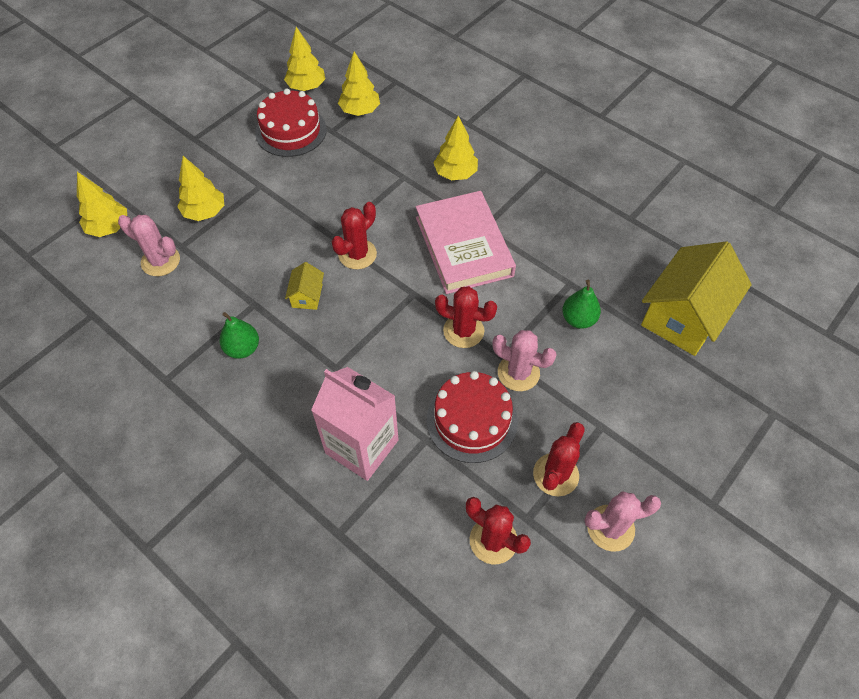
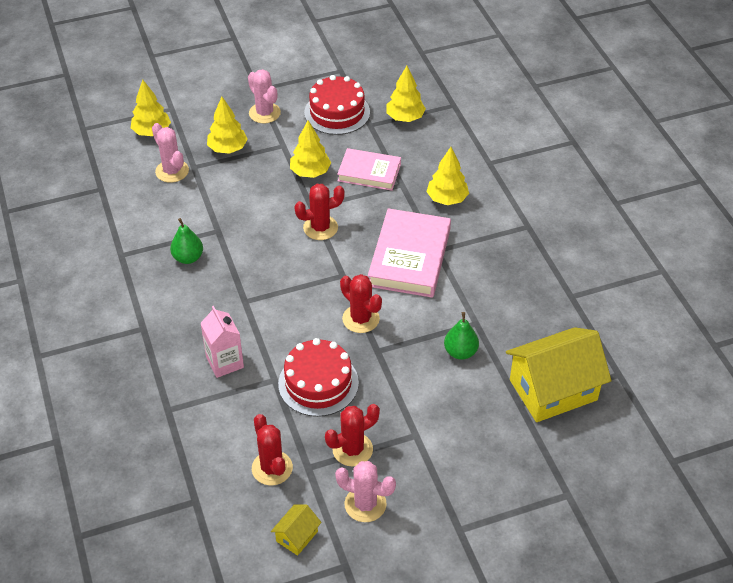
camera: 30 degrees right, 10 degrees down
(306, 87) = (375, 82): yellow tree -> yellow tree (310, 172)
(307, 296) = (260, 241): yellow house -> yellow house (297, 536)
(362, 446) = (225, 362): pink carton -> pink carton, size x0.65
(365, 178) = (369, 172): none -> pink book
(518, 373) = (380, 368): pink cactus -> pink cactus (264, 113)

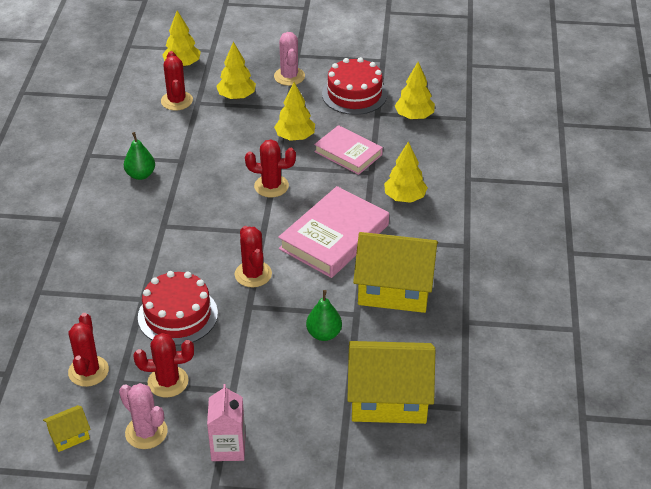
camera: 25 degrees right, 5 degrees down
(172, 171) = (176, 101): pink cactus -> red cactus
(225, 362) = (111, 270): pink carton -> pink carton (228, 447)
(493, 288) = (394, 289): none -> yellow house

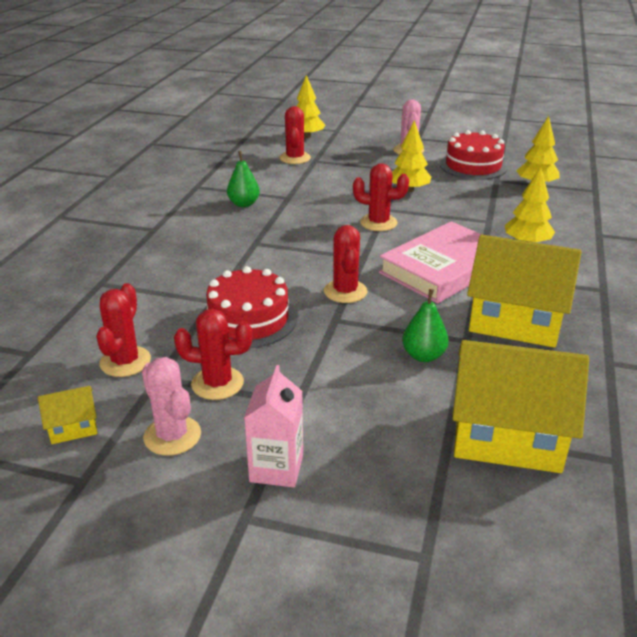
camera: 10 degrees right, 10 degrees down
(237, 96) = (354, 159): yellow tree -> none
(348, 153) = (464, 205): pink book -> none

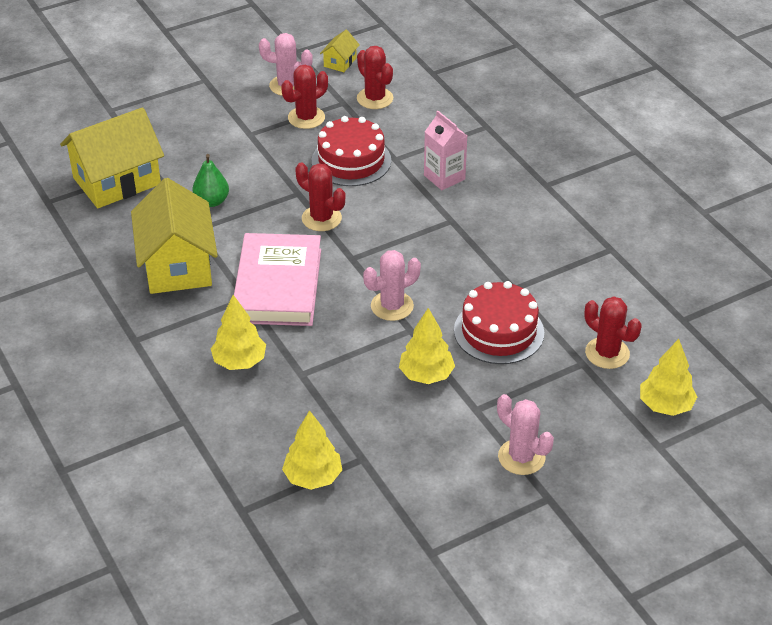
camera: 135 degrees right, 10 degrees up
(244, 204) = (533, 255): green pear -> none
(276, 468) = (217, 102): pink carton -> pink carton (444, 177)
(378, 223) = (392, 306): red cactus -> pink cactus
(473, 166) = (416, 473): red cake -> red cake (499, 331)
(515, 321) = (177, 265): yellow house -> yellow house turned 75 degrees counterclockwise

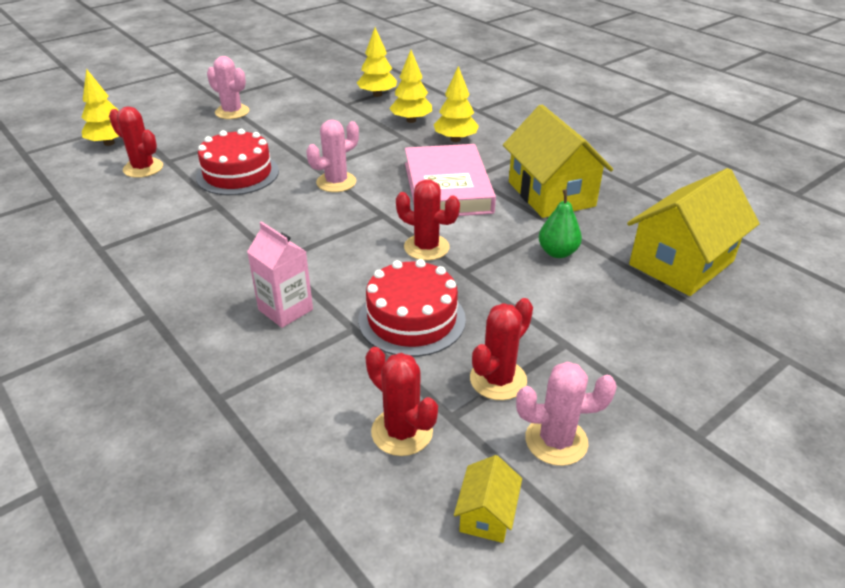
camera: 170 degrees right, 5 degrees down
(426, 375) = (302, 144): yellow tree -> yellow tree (411, 120)

